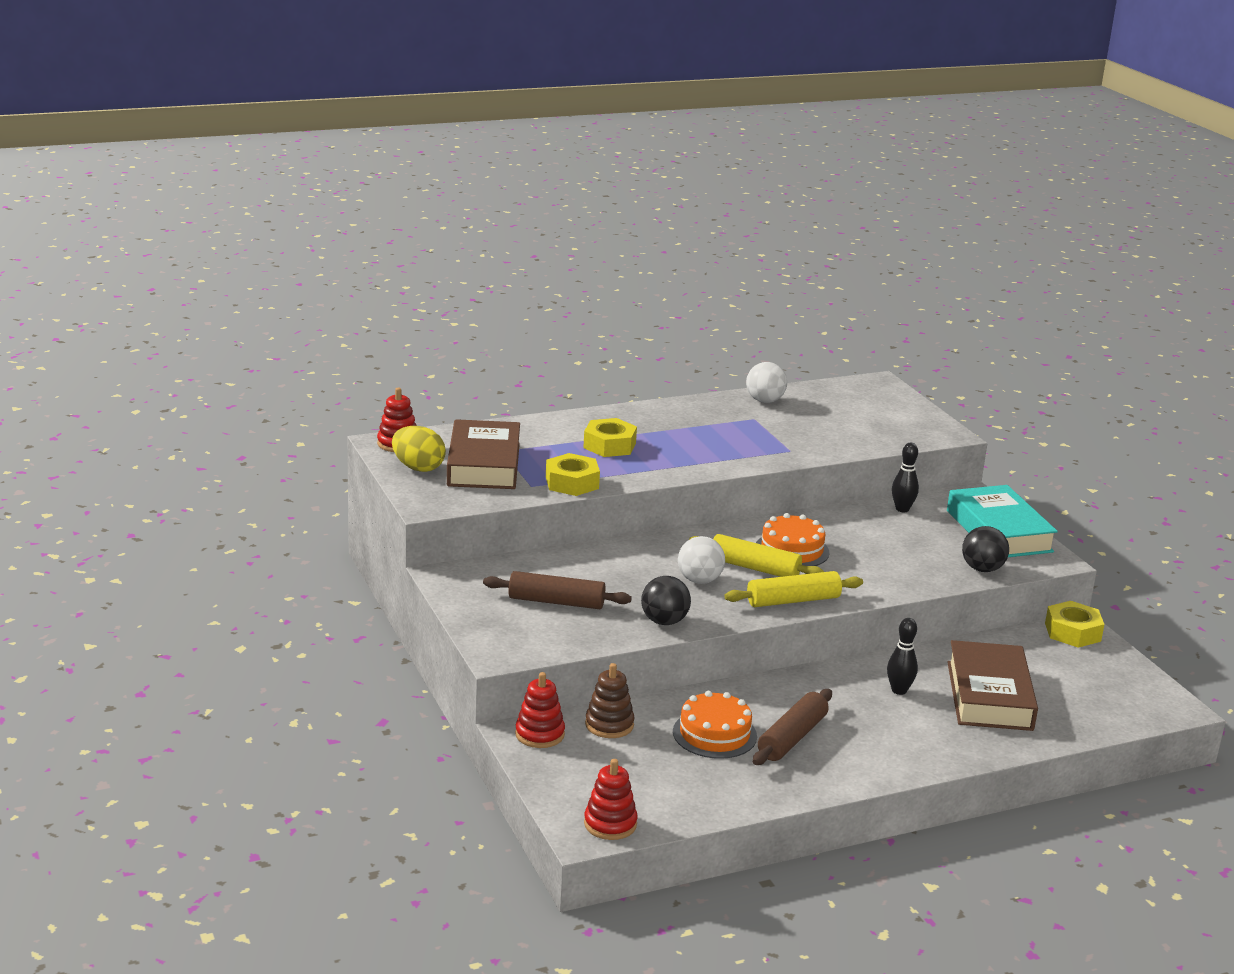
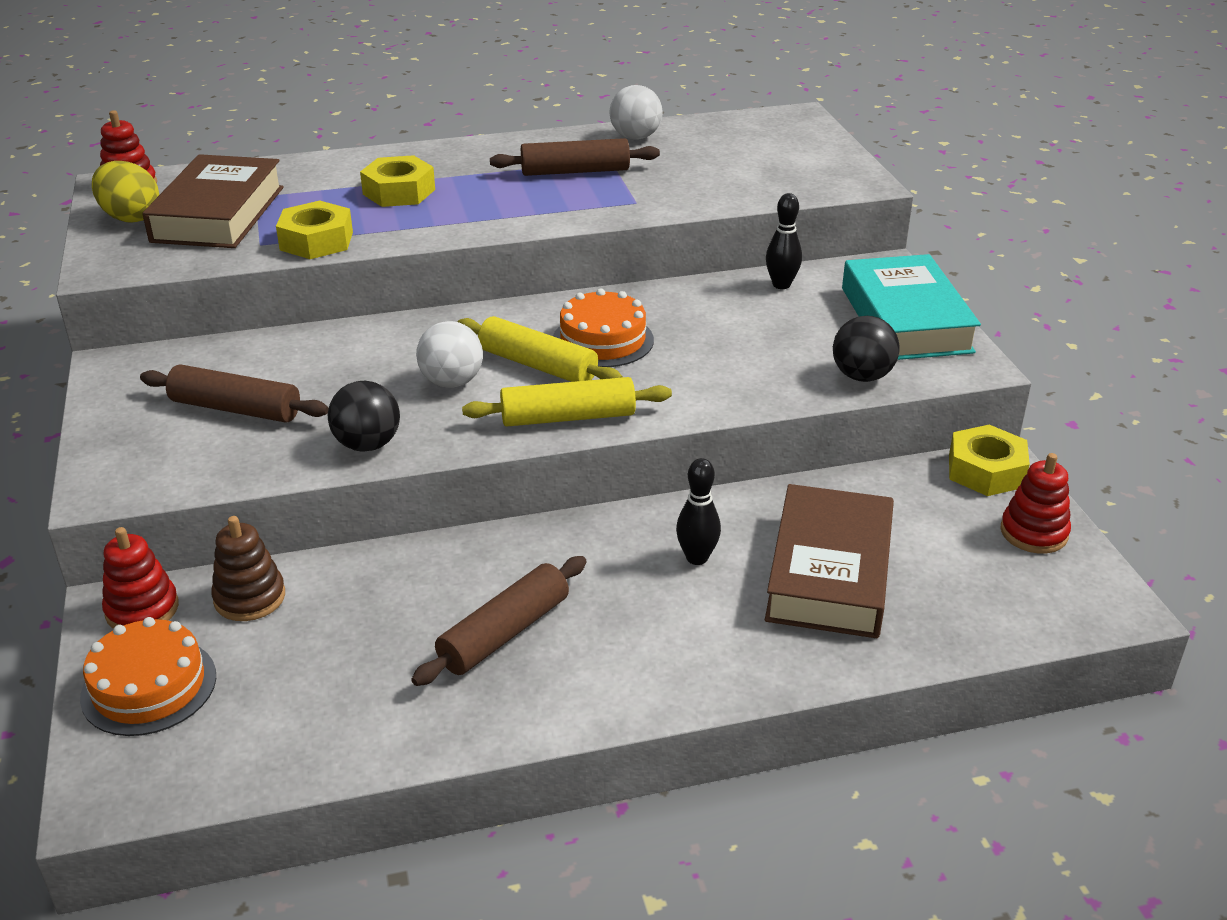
camera: 10 degrees right, 10 degrees up
(610, 824) = (152, 780): red stacking toy -> red stacking toy (1033, 533)
(714, 734) = (393, 621): orange cake -> orange cake (149, 686)
(733, 428) = (575, 171): none -> brown rolling pin

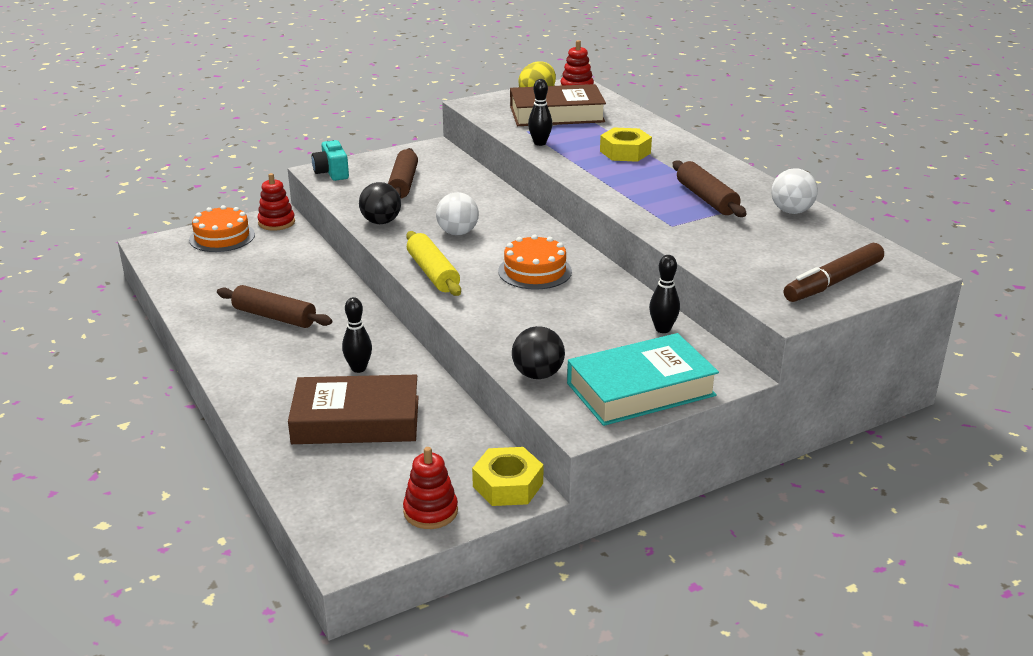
camera: 75 degrees right, 5 degrees down
(124, 477) = (332, 173): none -> turquoise camera
(250, 598) = (290, 245): brown stacking toy -> none
(316, 241) = (540, 143): yellow nut -> black bowling pin
(537, 366) = (490, 255): yellow rolling pin -> none
(807, 152) = (833, 282): none -> brown marker

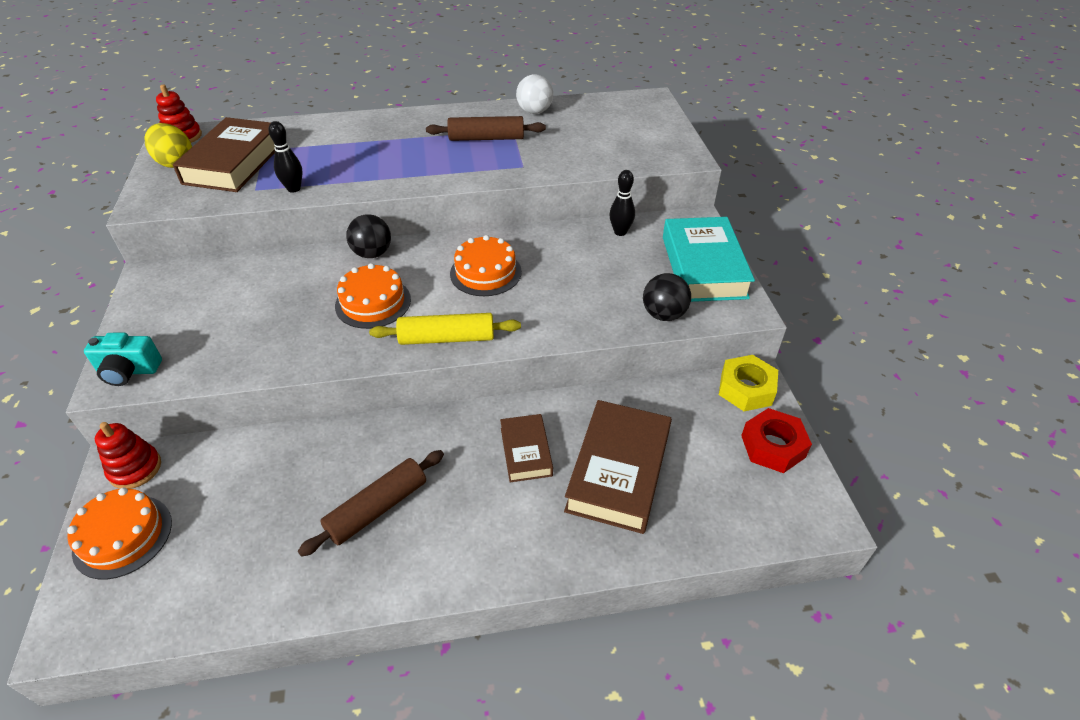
camera: 70 degrees left, 15 degrees up
(358, 368) = (526, 451): black bowling pin -> brown book
(381, 222) = (302, 353): black ball -> black ball (372, 253)
(403, 183) = (220, 316): brown rolling pin -> none
(430, 511) = (773, 446): red stacking toy -> red nut
(457, 233) = (373, 302): white ball -> orange cake
(625, 152) = (361, 150): yellow nut -> none
(833, 282) = (652, 129): brown marker -> none

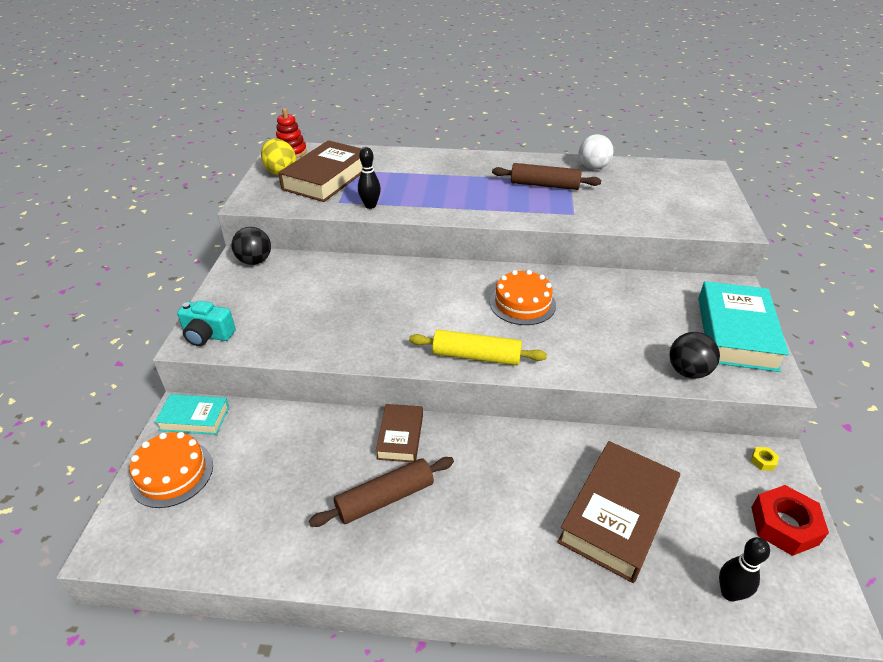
camera: 15 degrees right, 5 degrees down
(135, 469) = (194, 418): red stacking toy -> turquoise book
(372, 253) = (425, 271): black ball -> black ball (255, 261)
(373, 302) = (417, 313): orange cake -> none
(526, 451) = (530, 476): brown book -> brown book (400, 436)
(620, 232) = (656, 287): black bowling pin -> black bowling pin (729, 593)
(746, 389) = (763, 461): yellow nut -> yellow nut, size x0.42

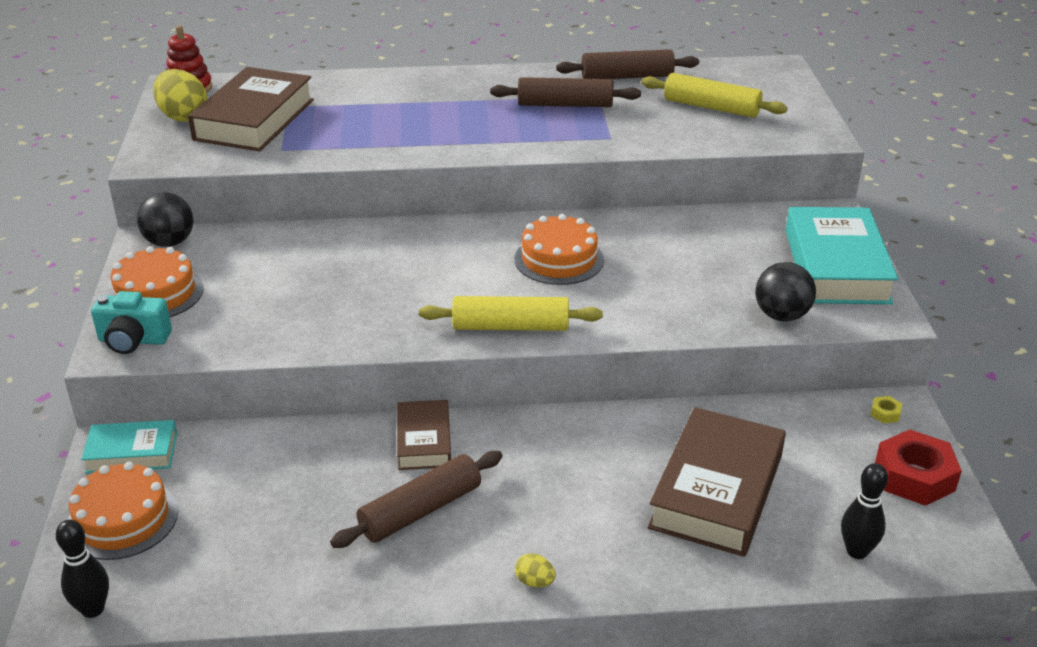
camera: 10 degrees left, 5 degrees down
(234, 299) = (156, 293): none -> orange cake
(370, 205) = (328, 150): black bowling pin -> black bowling pin (93, 609)
(459, 580) = (534, 582): none -> yellow egg
(593, 167) = (627, 76): white ball -> brown rolling pin
(652, 196) = (711, 107): none -> yellow rolling pin

